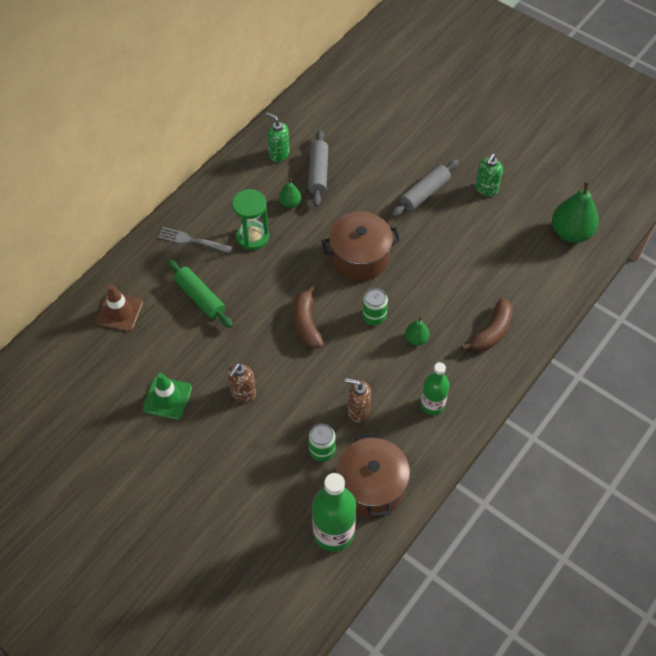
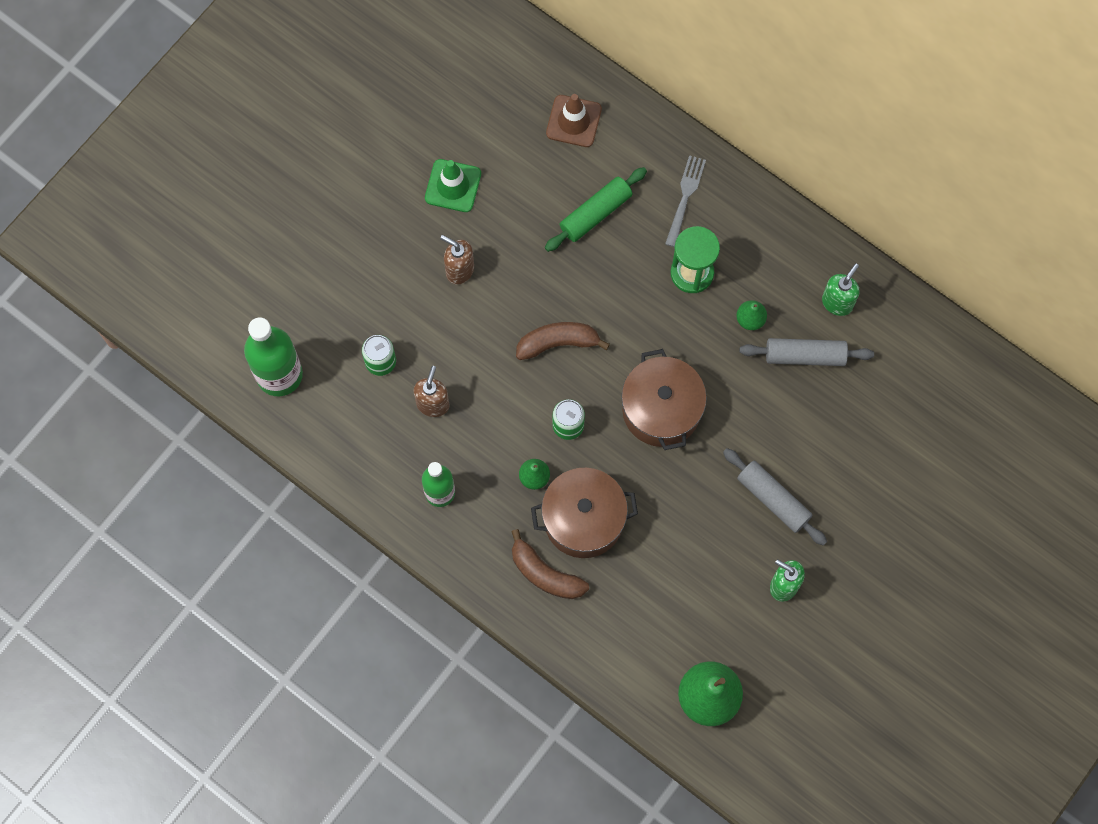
camera: 90 degrees right, 15 degrees up
(371, 486) = (334, 417): brown pot -> brown pot (583, 519)

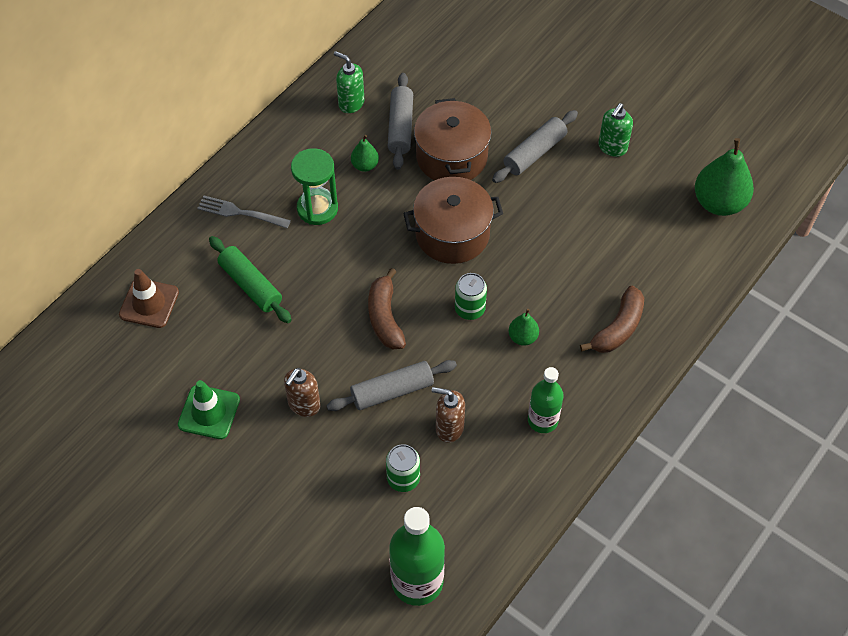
camera: 90 degrees left, 15 degrees down
(473, 351) = (392, 391): none -> grey rolling pin
(583, 519) = (562, 296): brown pot -> brown pot (451, 157)

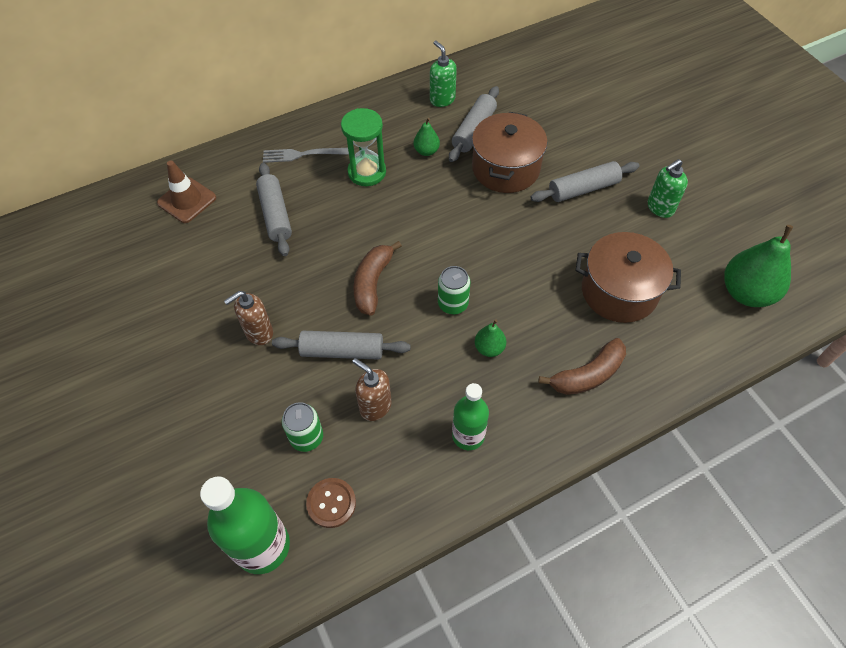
camera: 25 degrees right, 0 degrees up
(209, 412) = (177, 307): green traffic cone -> none
(240, 213) = (302, 154): grey fork -> grey fork turned 45 degrees counterclockwise
(250, 285) = (275, 215): green rolling pin -> grey rolling pin
(452, 234) = (472, 232): brown pot -> brown pot (619, 291)
(456, 523) = (331, 503): none -> brown button

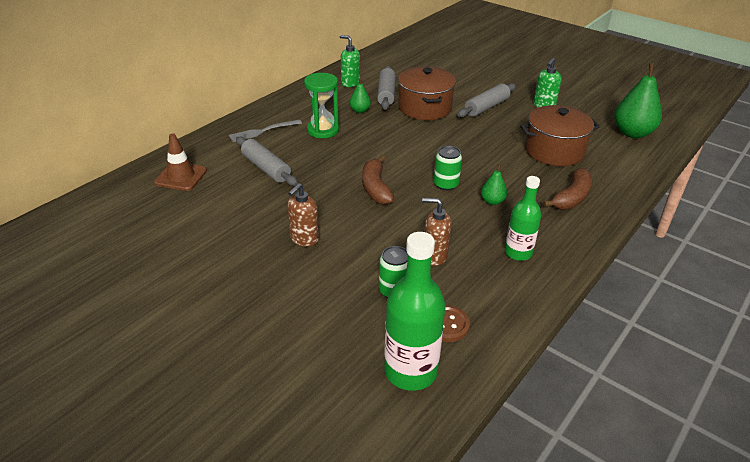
camera: 25 degrees left, 20 degrees down
(342, 351) = (382, 232): grey rolling pin -> none

